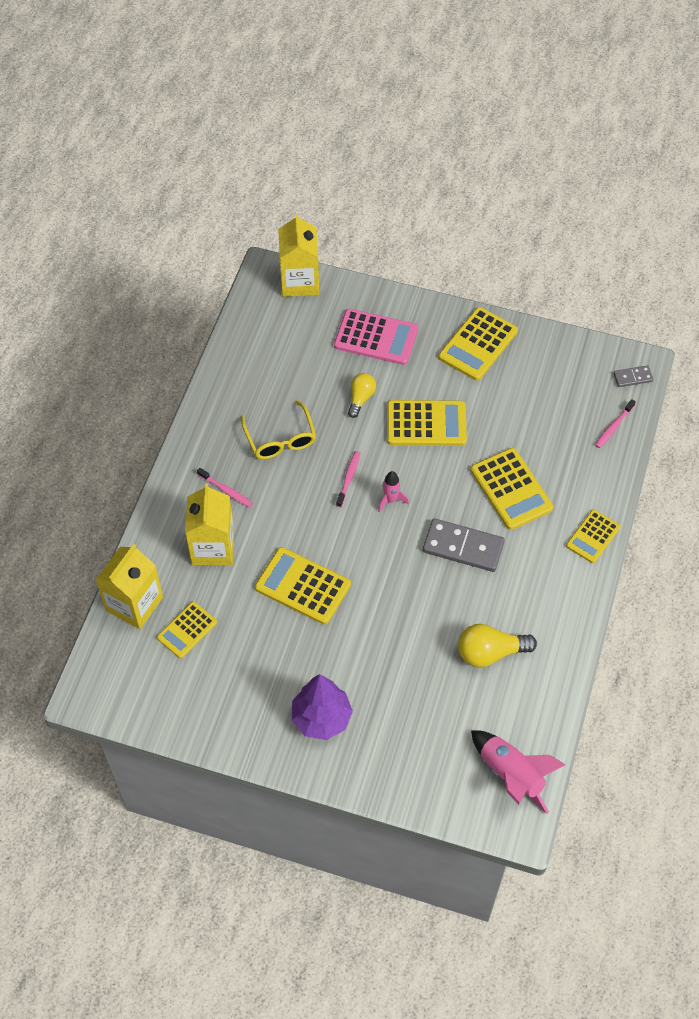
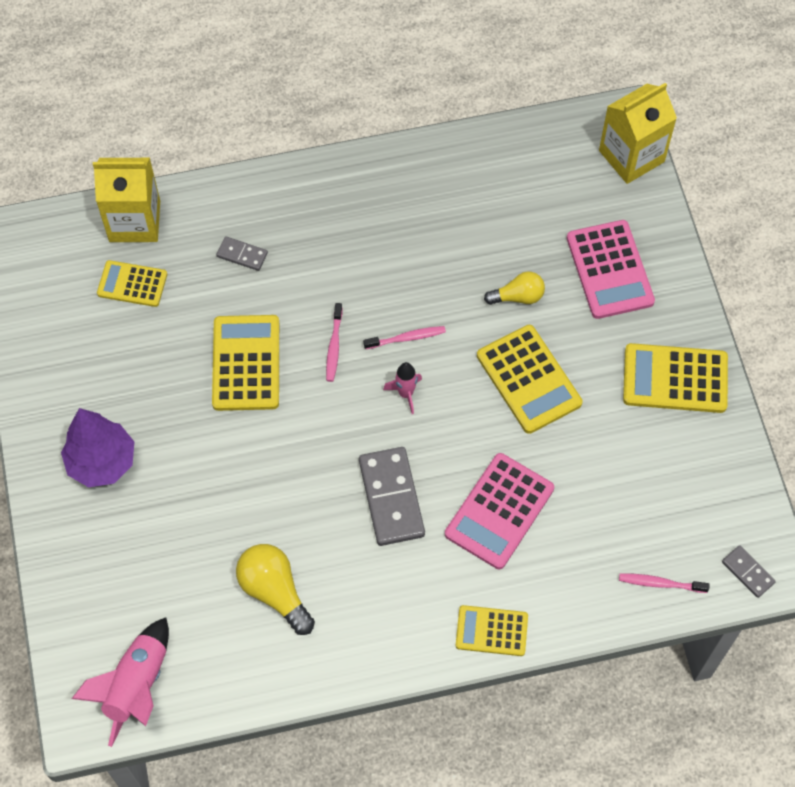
camera: 60 degrees right, 5 degrees up
(213, 547) = (242, 255): yellow carton -> grey domino
(226, 490) = (317, 230): pink toothbrush -> pink toothbrush (334, 346)
(280, 439) = (413, 246): yellow glasses -> none
(511, 489) = (499, 511): yellow calculator -> pink calculator

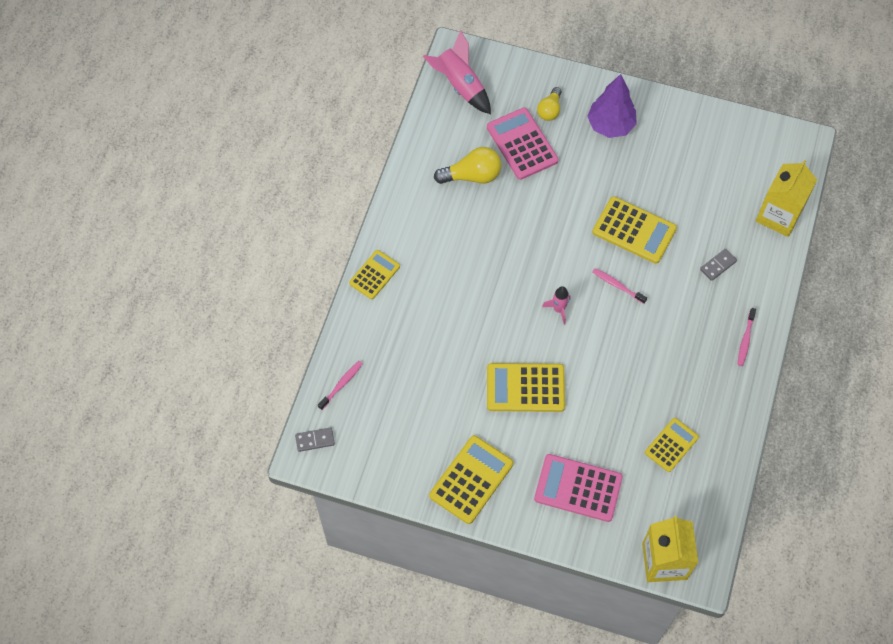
camera: 120 degrees right, 0 degrees up
(132, 284) = (729, 193): yellow calculator -> yellow calculator (671, 445)
(391, 498) = (492, 265): grey domino -> none
(406, 338) = (599, 331): pink toothbrush -> pink toothbrush (745, 339)
(499, 511) = (446, 320): pink calculator -> pink calculator (522, 144)
(518, 296) = (591, 416): yellow light bulb -> yellow light bulb (549, 110)

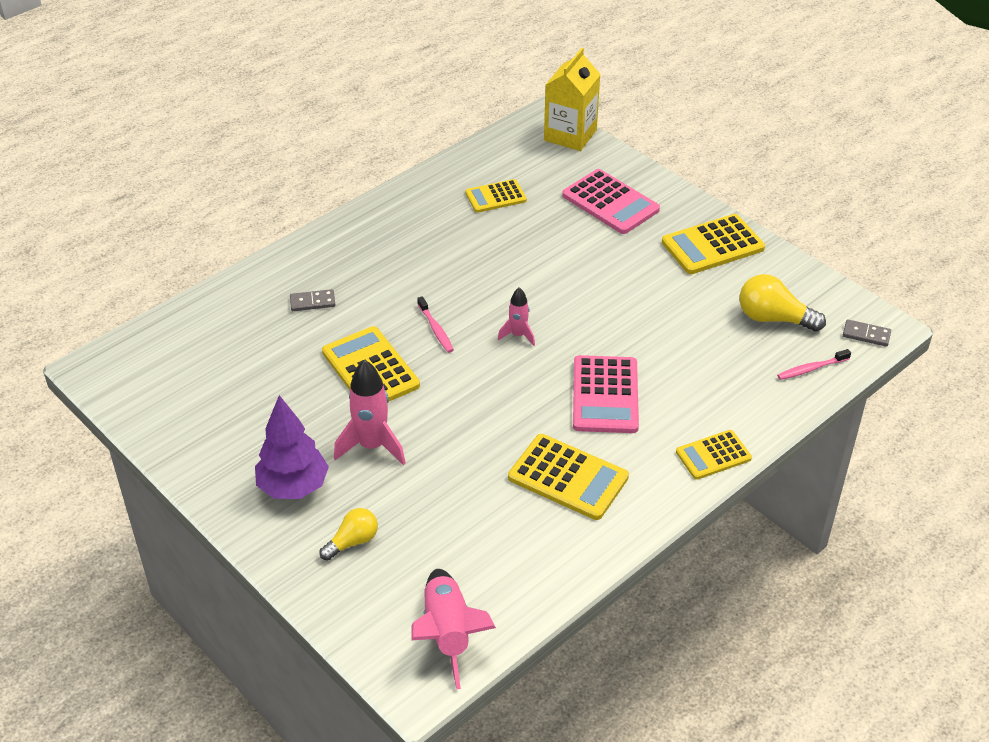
camera: 150 degrees left, 20 degrees down
(472, 175) = (516, 509): yellow light bulb -> yellow light bulb (773, 318)
(522, 144) = (423, 517): pink calculator -> pink calculator (605, 395)
(525, 388) = (606, 288): yellow calculator -> yellow calculator (568, 477)
(587, 175) = (372, 446): none -> pink rocket
(745, 339) = (348, 237): pink toothbrush -> none
(779, 215) = (202, 316): yellow carton -> none

